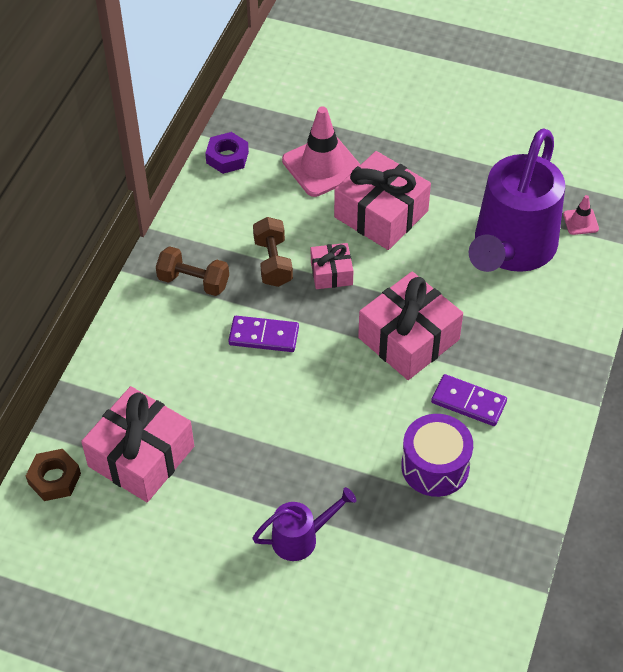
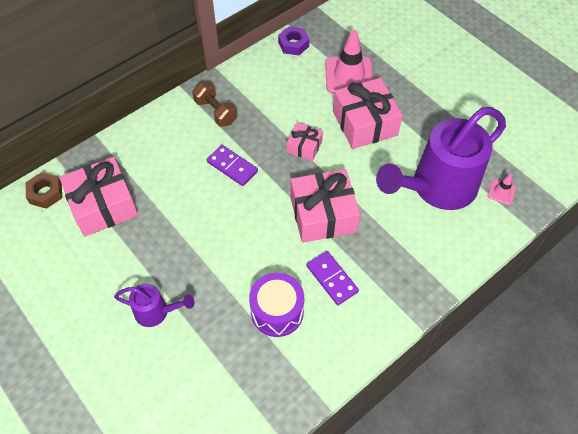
camera: 30 degrees right, 5 degrees up
(273, 262) = (272, 122): brown dumbbell -> none

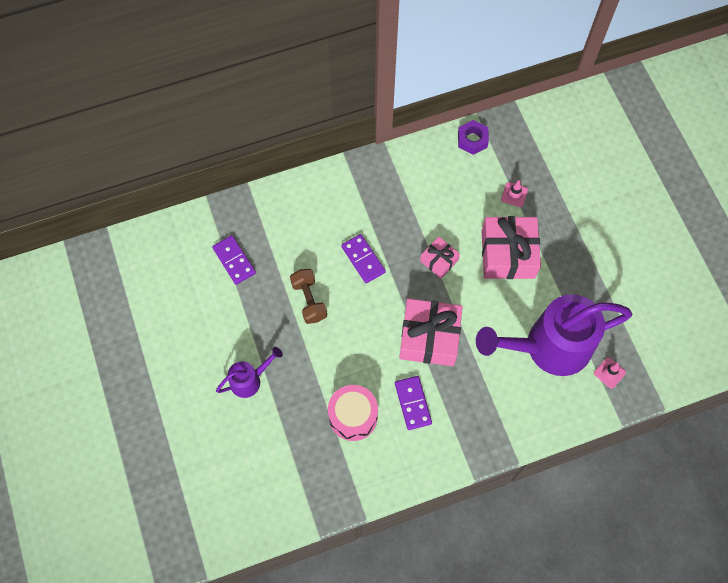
camera: 20 degrees right, 10 degrees up
(45, 193) = (187, 231): brown nut -> none
(103, 205) = (234, 260): pink gift -> purple domino
(156, 312) = (250, 380): purple watering can -> purple watering can turned 60 degrees counterclockwise
(216, 112) = (368, 194): brown dumbbell -> brown dumbbell (309, 300)
(277, 311) = (353, 416): purple drum -> pink drum
(349, 75) = (514, 194): pink traffic cone -> pink traffic cone, size x0.46

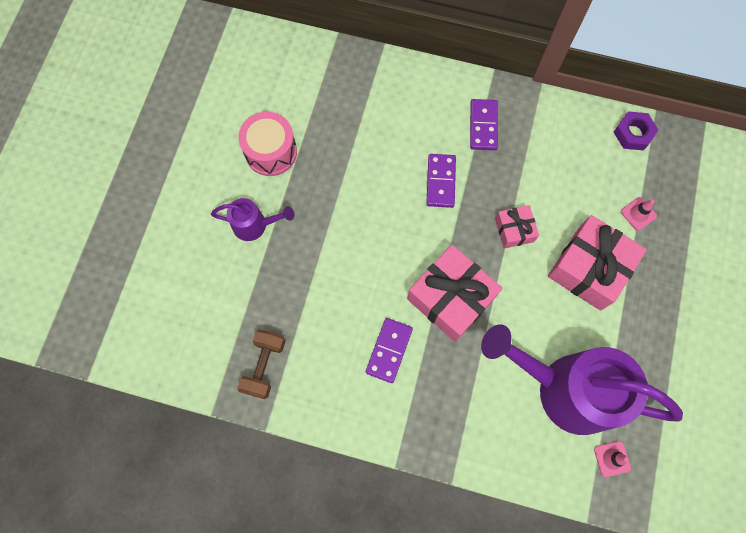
camera: 35 degrees right, 5 degrees up
(234, 260) = (320, 107): purple domino -> purple domino (483, 126)
(309, 300) = (362, 187): brown dumbbell -> brown dumbbell (264, 366)
(353, 416) = (323, 324): pink drum -> pink drum (271, 152)

